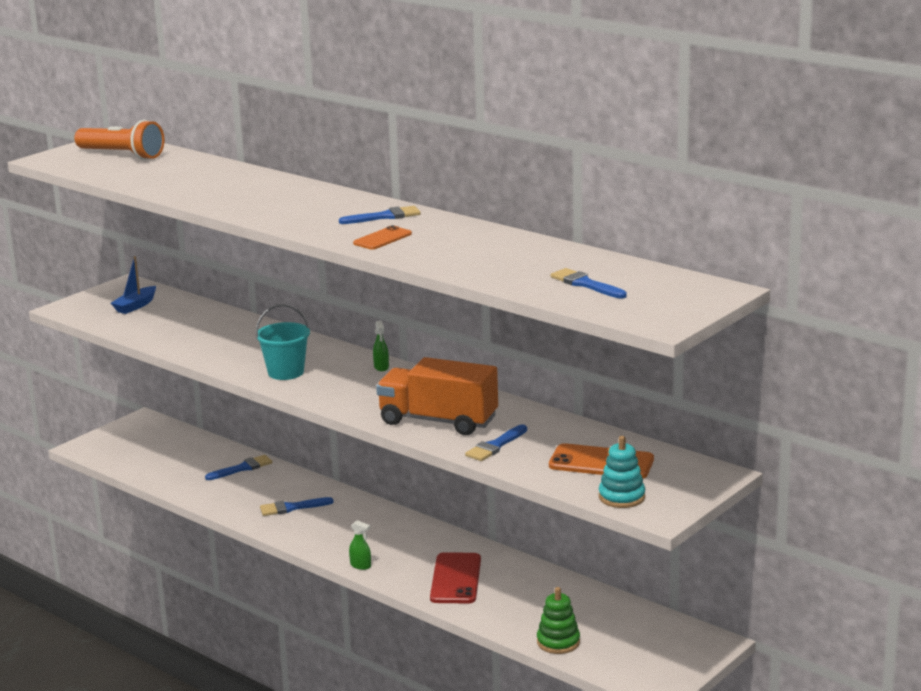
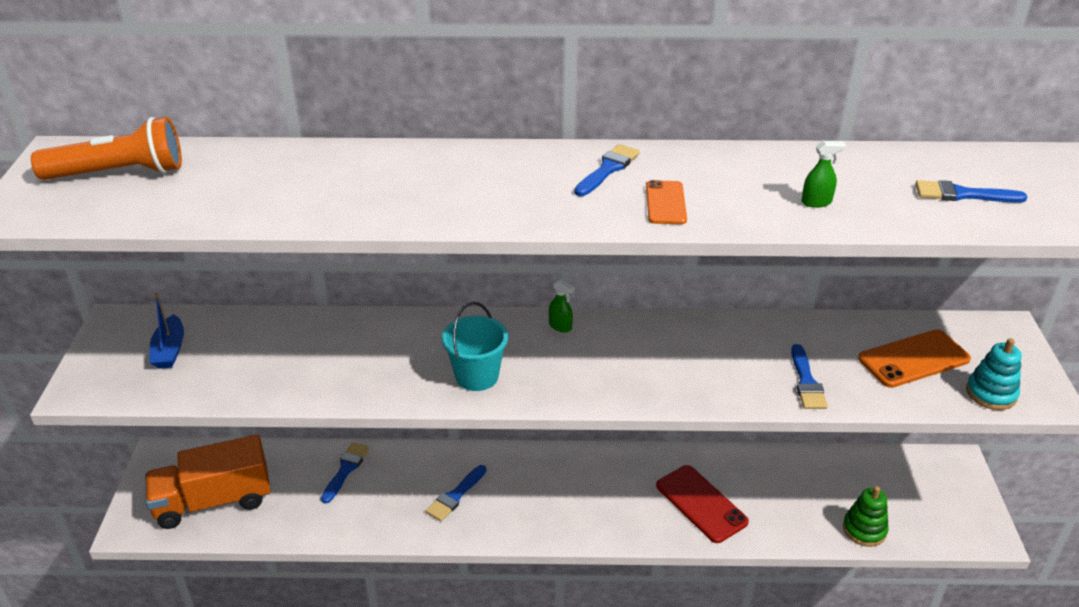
camera: 40 degrees left, 15 degrees up
(360, 565) = (605, 534): green spray bottle -> green spray bottle (816, 202)
(438, 421) = (713, 374): orange truck -> orange truck (214, 501)

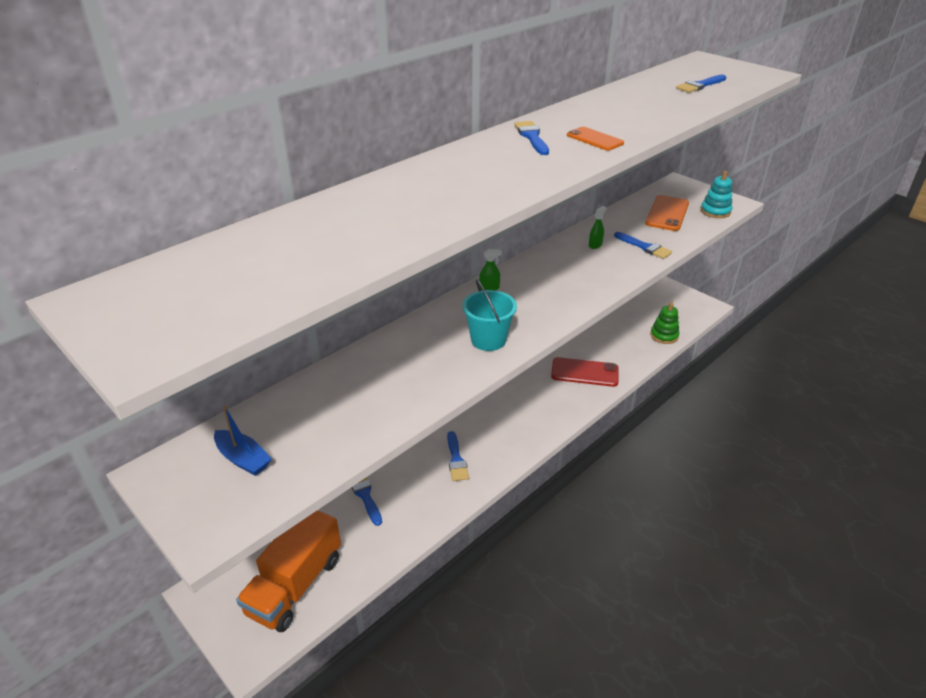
camera: 45 degrees left, 0 degrees up
(119, 173) = (188, 284): orange flashlight -> none
(816, 202) = (656, 111): green spray bottle -> green spray bottle (595, 245)

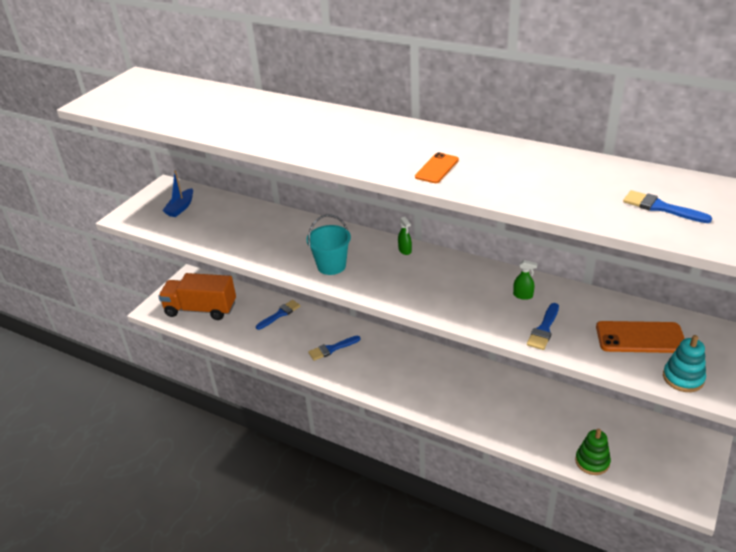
camera: 75 degrees right, 0 degrees up
(532, 137) = (420, 141): blue brush -> none
(584, 372) = (484, 405): red phone -> none

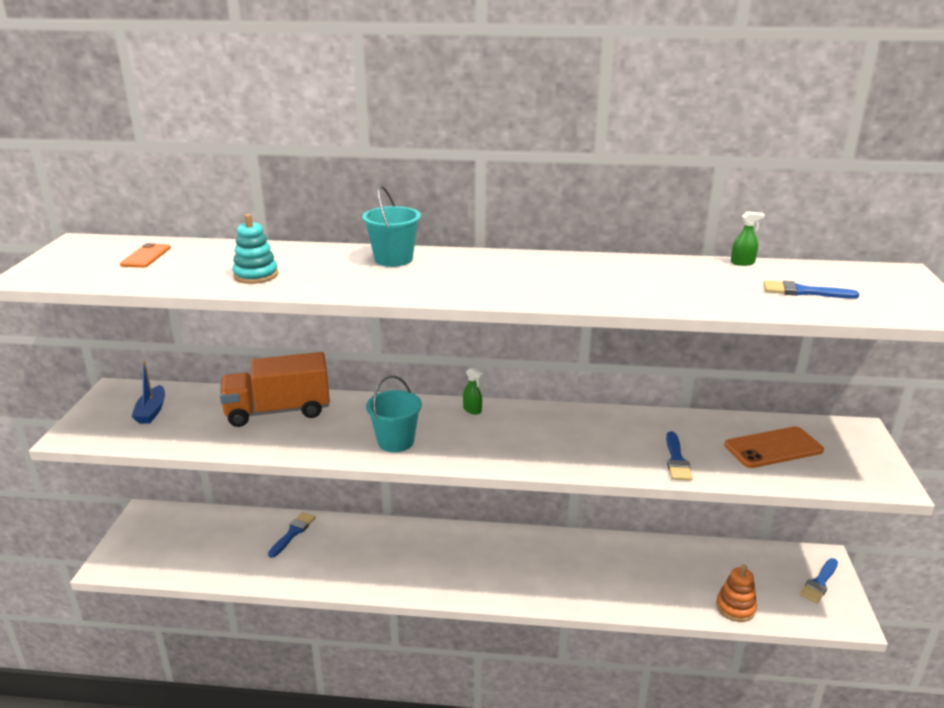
camera: 25 degrees left, 10 degrees down
(201, 309) = (180, 550): orange truck -> orange truck (278, 411)
(332, 349) = (381, 558): blue brush -> blue brush (819, 582)
(338, 121) = (393, 259): none -> turquoise bucket
(437, 168) = (549, 288): orange phone -> orange phone (146, 256)
(523, 295) = (631, 431): green spray bottle -> green spray bottle (742, 263)
(592, 461) = (735, 607): green stacking toy -> orange stacking toy
(683, 378) = (840, 477): turquoise stacking toy -> turquoise stacking toy (256, 275)

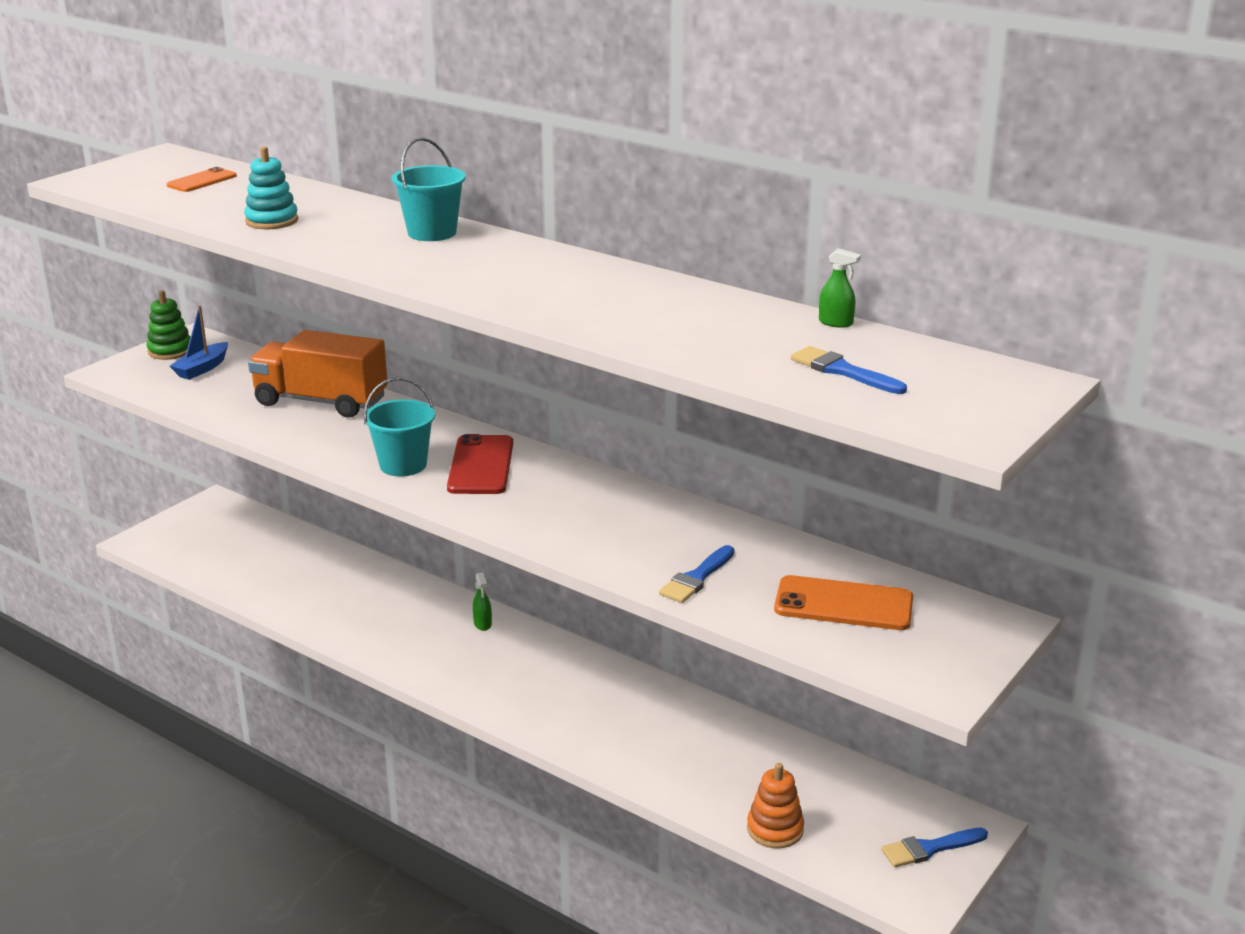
camera: 30 degrees right, 0 degrees up
(108, 404) = (170, 351): none -> green stacking toy
(293, 533) = (341, 570): blue brush -> none
(449, 425) = (481, 465): none -> red phone
(472, 410) = (527, 457): green spray bottle -> green spray bottle (482, 624)

